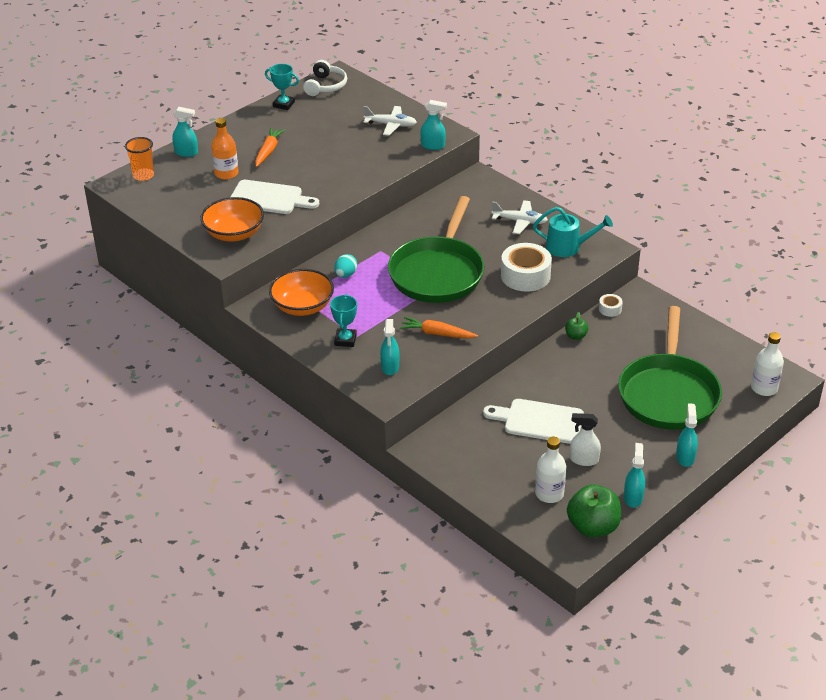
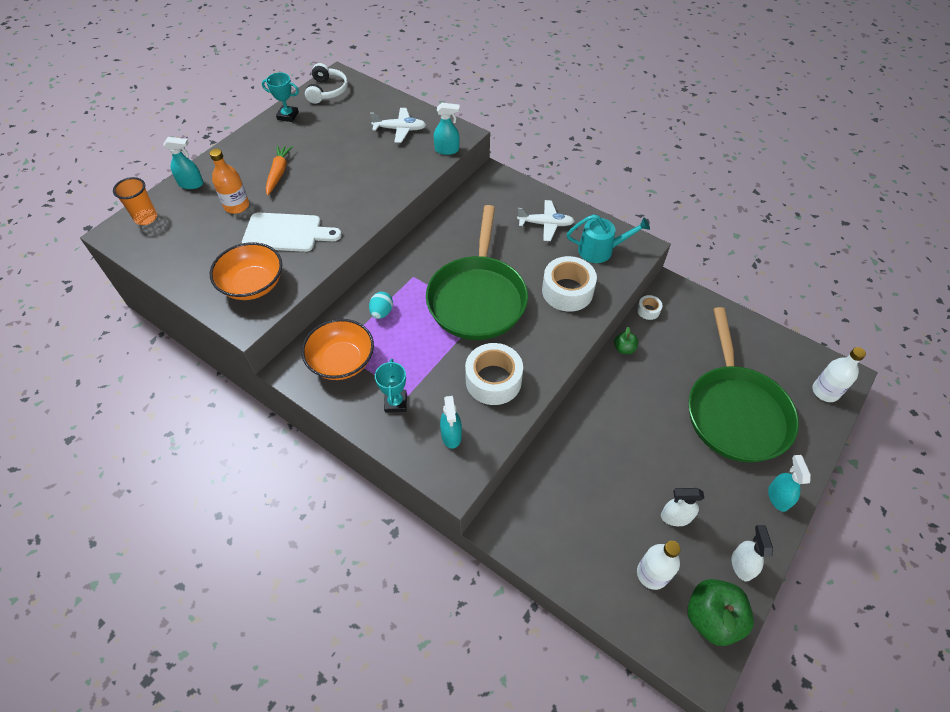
camera: 10 degrees left, 15 degrees up
(437, 334) = (493, 380): orange carrot -> white tape
(539, 421) = (615, 468): white cutting board -> none
(633, 497) = (741, 565): turquoise spray bottle -> white spray bottle

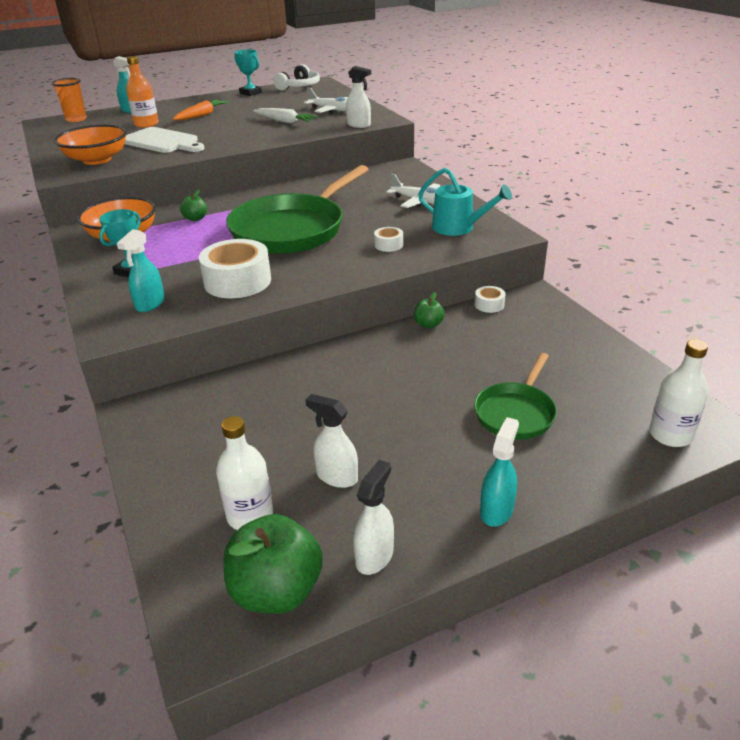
camera: 30 degrees right, 20 degrees down
(373, 162) = (284, 121): none -> white carrot
(382, 312) = (195, 218): turquoise egg -> green apple
(447, 150) = (359, 125): turquoise spray bottle -> white spray bottle
(567, 291) = (388, 245): white tape -> white tape, size x0.47
(735, 411) = (516, 413): green pan -> green pan, size x0.52

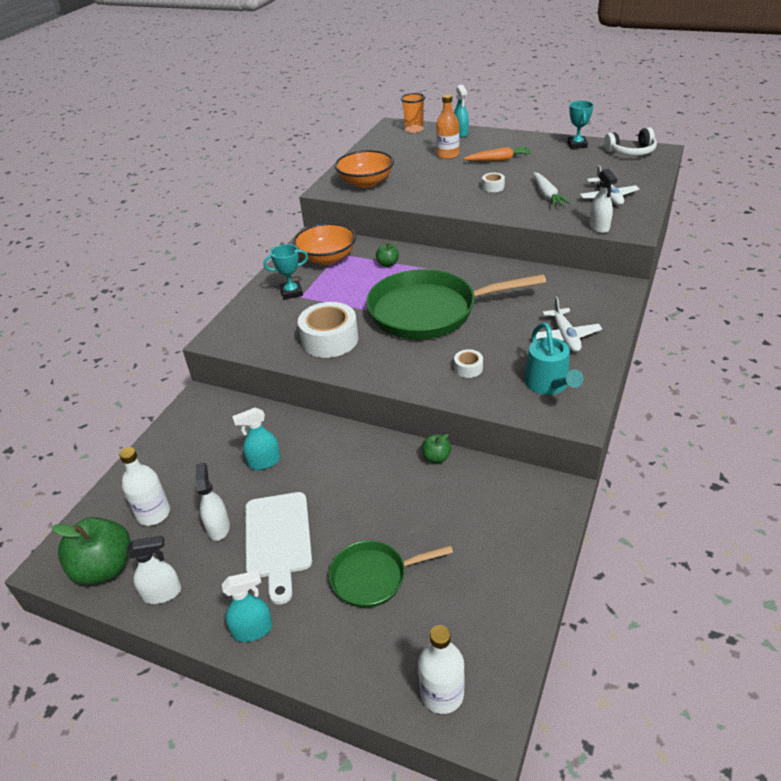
camera: 50 degrees right, 5 degrees up
(150, 304) = (263, 328): turquoise spray bottle -> turquoise spray bottle (264, 462)
(162, 142) = (429, 180): white cutting board -> white cutting board (278, 539)
(489, 305) = (508, 473): white tape -> white tape (493, 187)

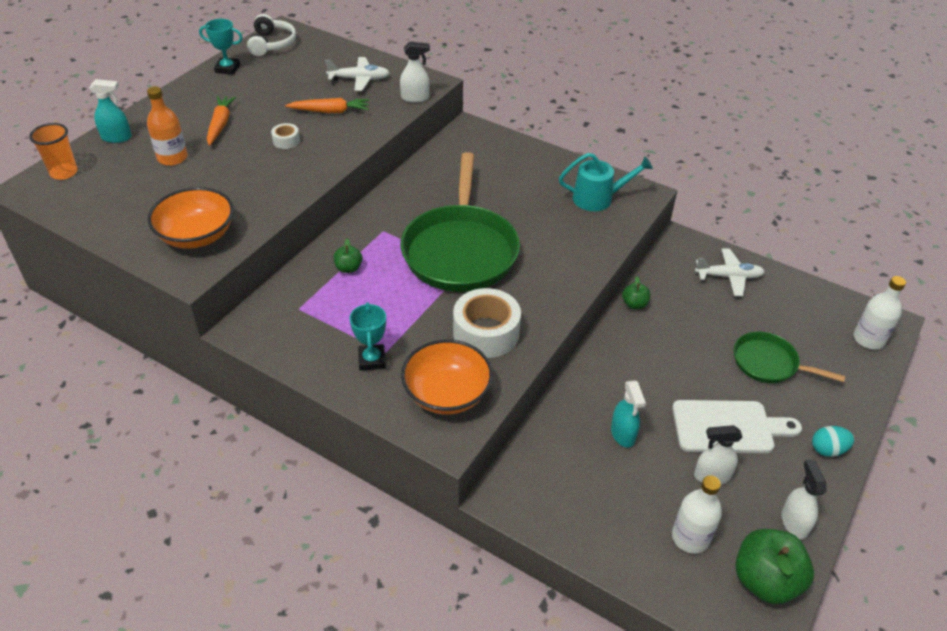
camera: 85 degrees left, 5 degrees up
(253, 630) = (828, 450): turquoise spray bottle -> turquoise egg
(327, 258) = (304, 320): orange bowl -> orange bowl (447, 394)
(374, 577) = (769, 363): green pan -> green pan turned 120 degrees clockwise
(468, 368) = (564, 240): white tape -> none
(547, 195) = (330, 111): white carrot -> orange carrot
(565, 336) = (533, 174): white plane -> white plane (729, 277)

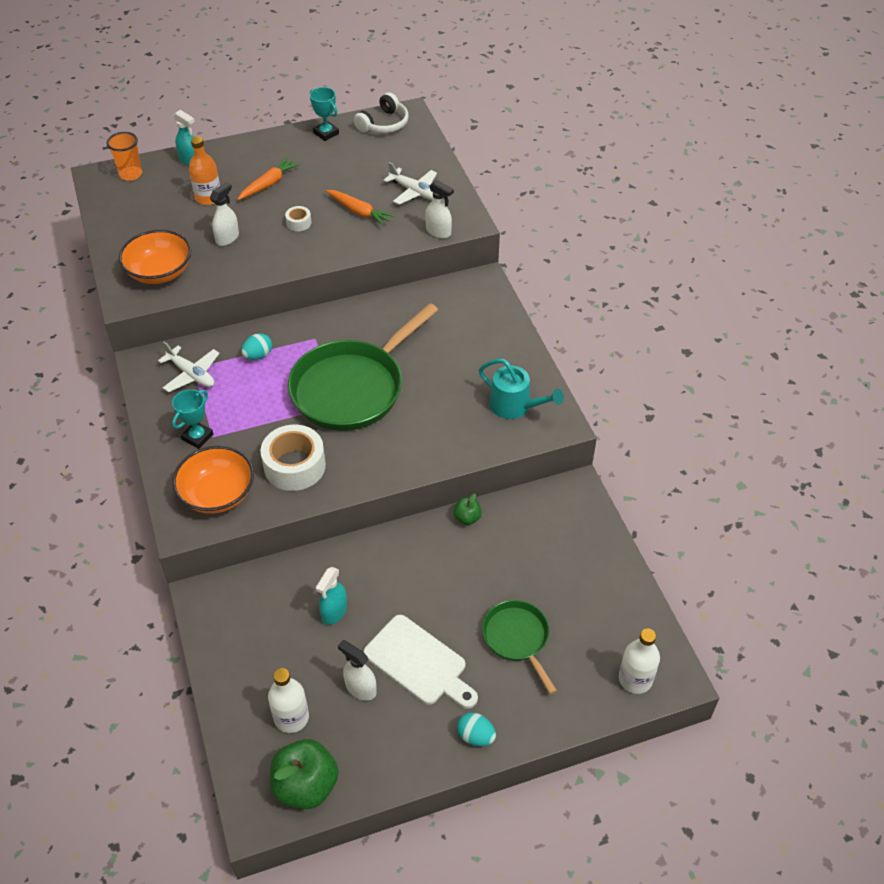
camera: 40 degrees right, 5 degrees up
(348, 268) = (258, 355): green apple -> turquoise egg
(729, 277) = (579, 545): white plane -> white plane (191, 374)
(794, 522) = (378, 765): white spray bottle -> white spray bottle (227, 238)

